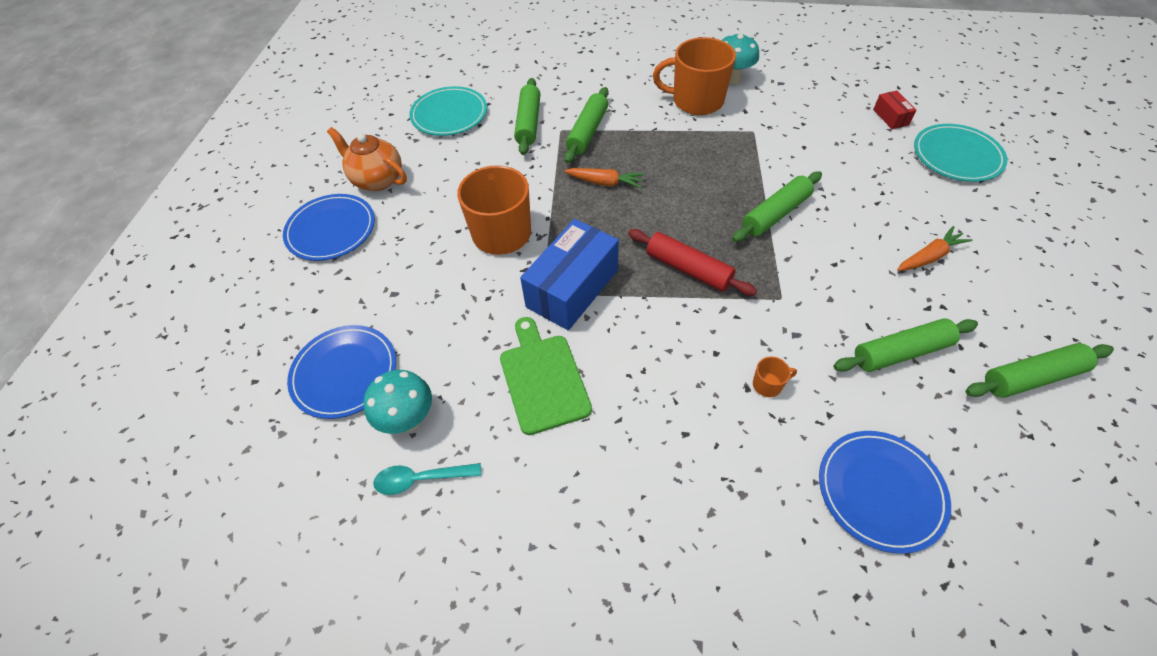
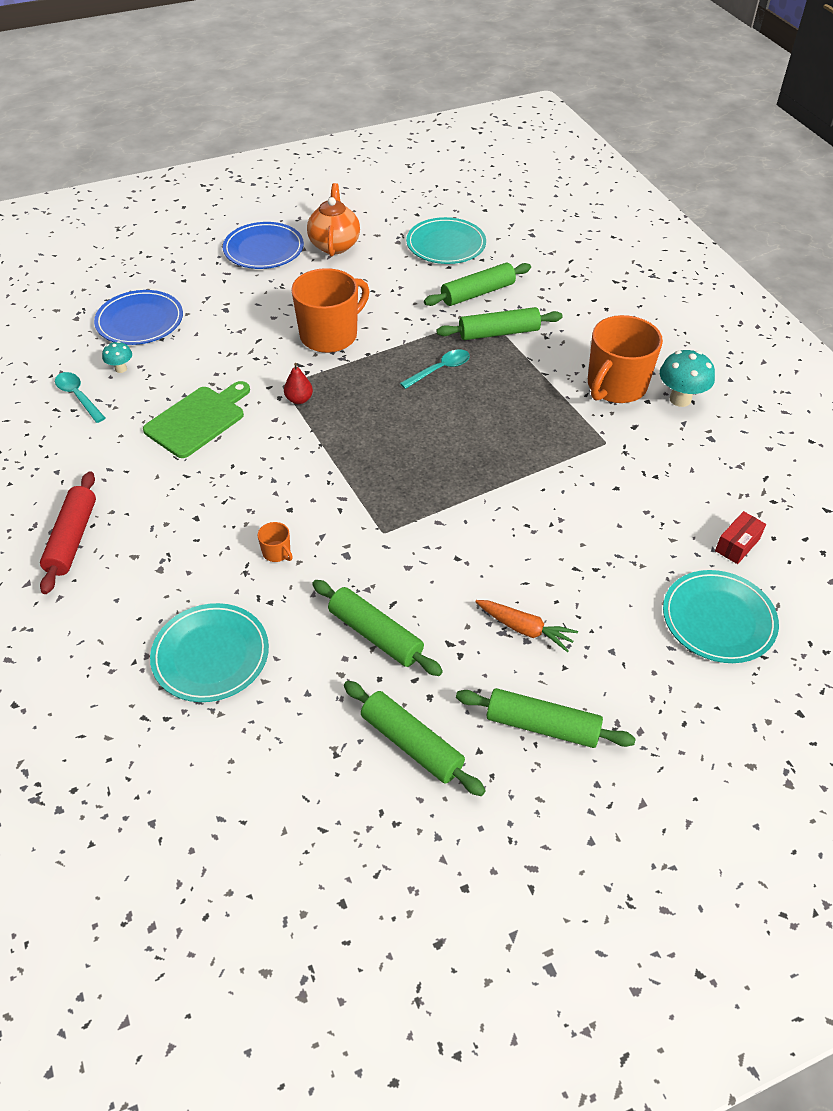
camera: 55 degrees right, 5 degrees down
(408, 419) = (121, 369): turquoise mushroom -> turquoise mushroom, size x0.56
(572, 288) = (299, 399): blue box -> red pear
(605, 183) = (440, 370): orange carrot -> turquoise spoon
(688, 269) = (373, 460): red rolling pin -> red rolling pin (72, 539)
(696, 101) = (616, 386): orange mug -> orange mug turned 120 degrees counterclockwise
(775, 214) = (493, 496): green rolling pin -> green rolling pin (542, 726)
(880, 491) = (211, 655): blue plate -> turquoise plate

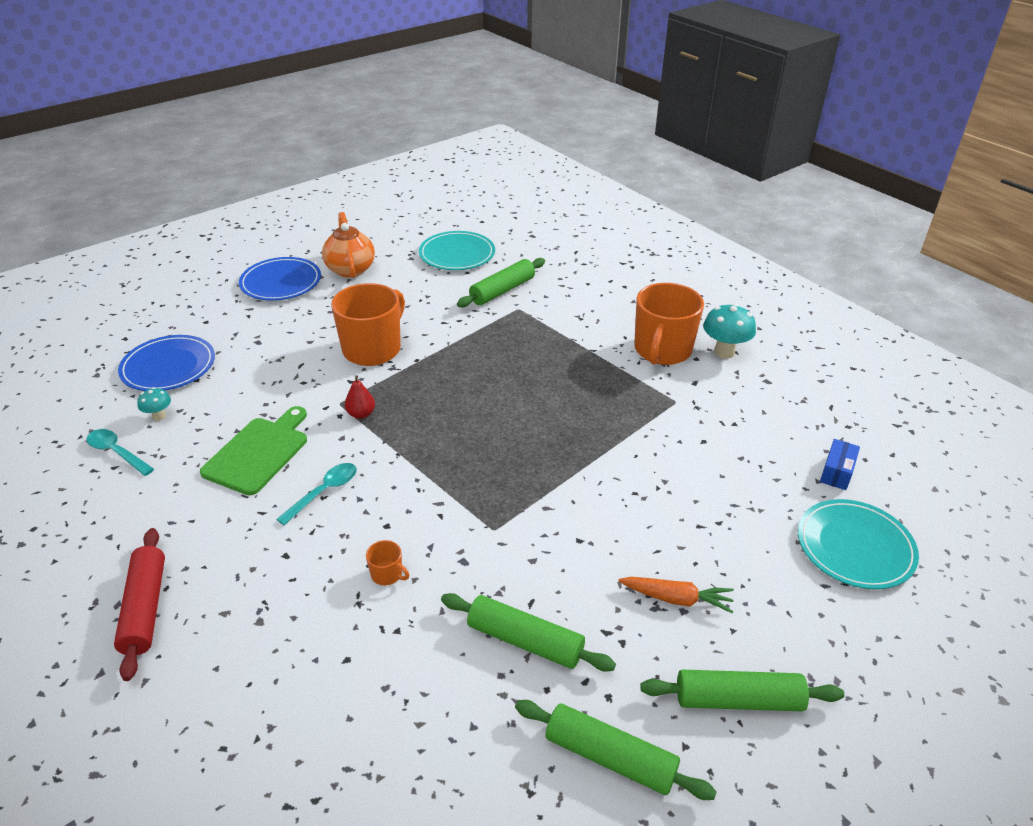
camera: 15 degrees left, 10 degrees down
(211, 655) = (347, 708): turquoise plate -> none
(440, 370) = (492, 363): turquoise spoon -> turquoise spoon (324, 492)
(499, 333) = (536, 321): green rolling pin -> none
(737, 545) = (837, 472): red box -> blue box

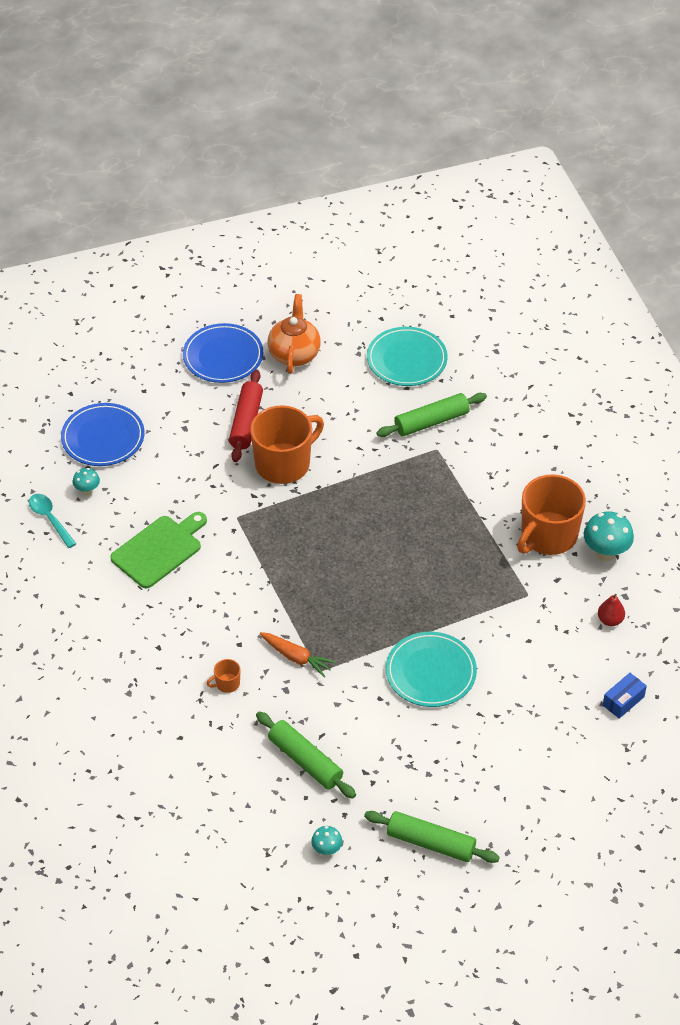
camera: 20 degrees right, 10 degrees up
(145, 608) = (54, 660): red rolling pin -> red rolling pin (246, 422)
(324, 492) = (200, 601): turquoise spoon -> none
(361, 414) = (251, 533): red pear -> red pear (610, 620)
(387, 574) = (227, 684): orange mug -> orange mug turned 105 degrees clockwise
(610, 757) = (326, 850): green rolling pin -> turquoise mushroom
(676, 598) = (428, 764): orange carrot -> orange carrot (296, 657)
(855, 547) = (591, 766): turquoise plate -> turquoise plate (430, 672)

